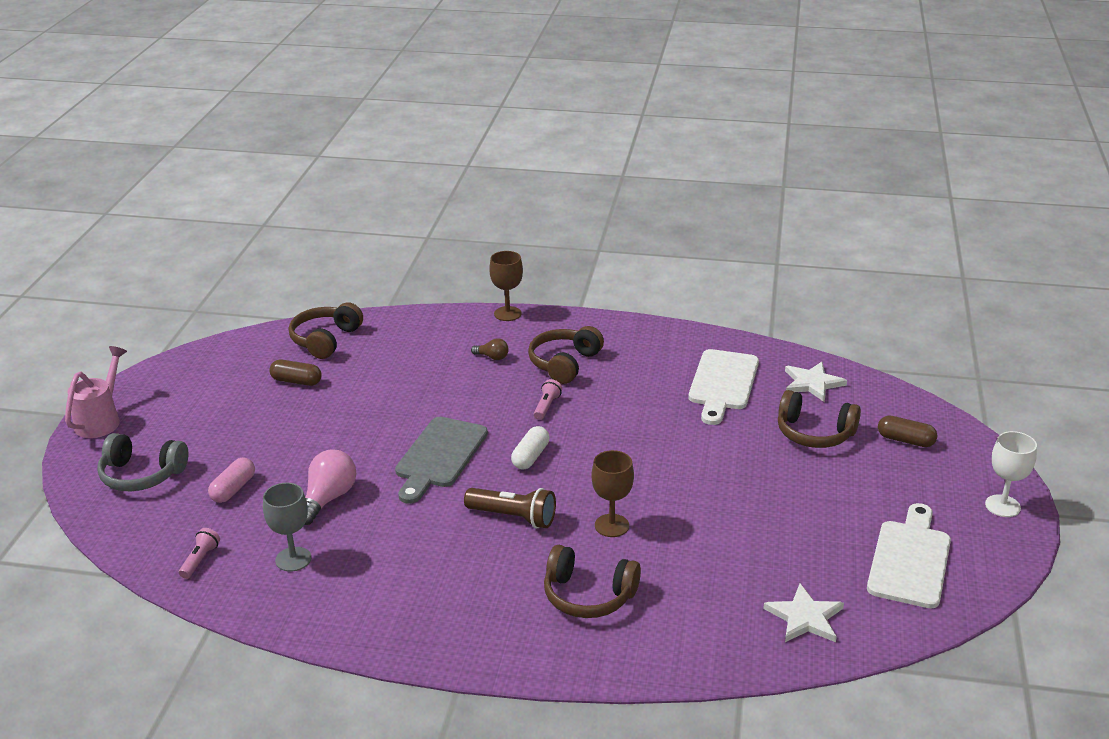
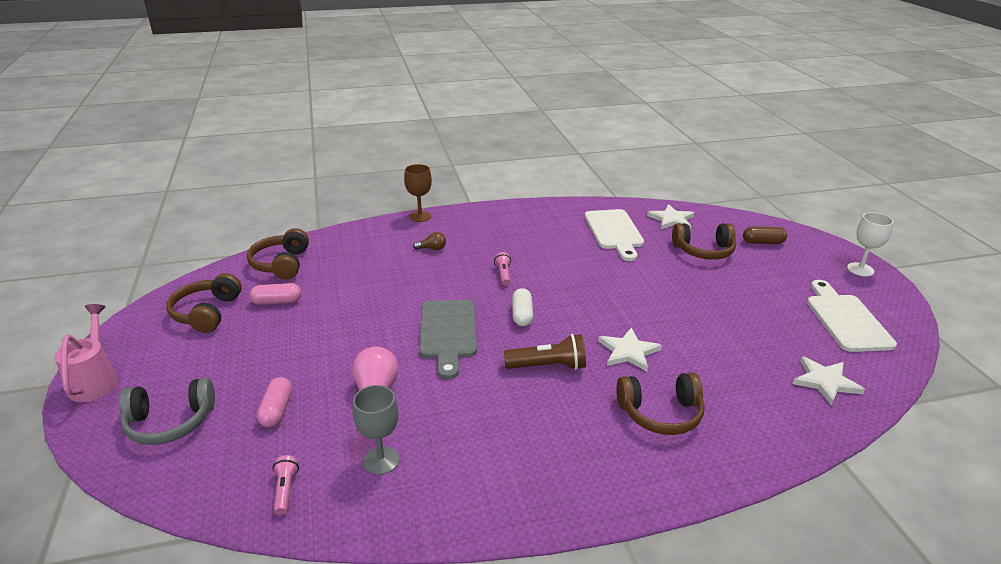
camera: 25 degrees left, 0 degrees up
(296, 381) = (277, 301): brown capsule -> pink capsule
(564, 363) = (491, 242): brown headphones -> brown headphones (206, 313)
(611, 525) = (628, 351): brown goblet -> white star

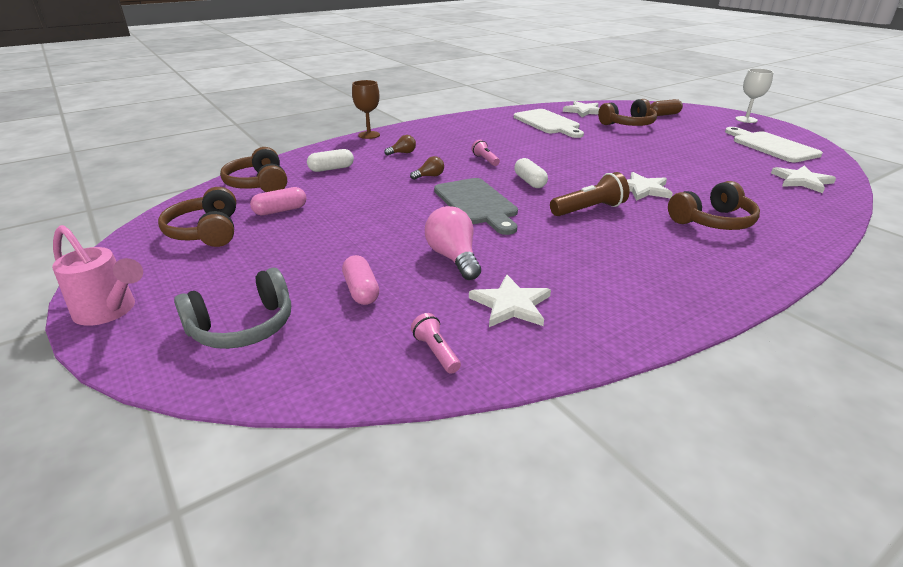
camera: 20 degrees left, 0 degrees up
(95, 380) = (110, 311): pink watering can -> pink watering can turned 150 degrees clockwise
(354, 257) = (331, 169): none -> white capsule
(381, 460) = (511, 304): grey goblet -> white star
(433, 286) = (429, 176): none -> brown light bulb

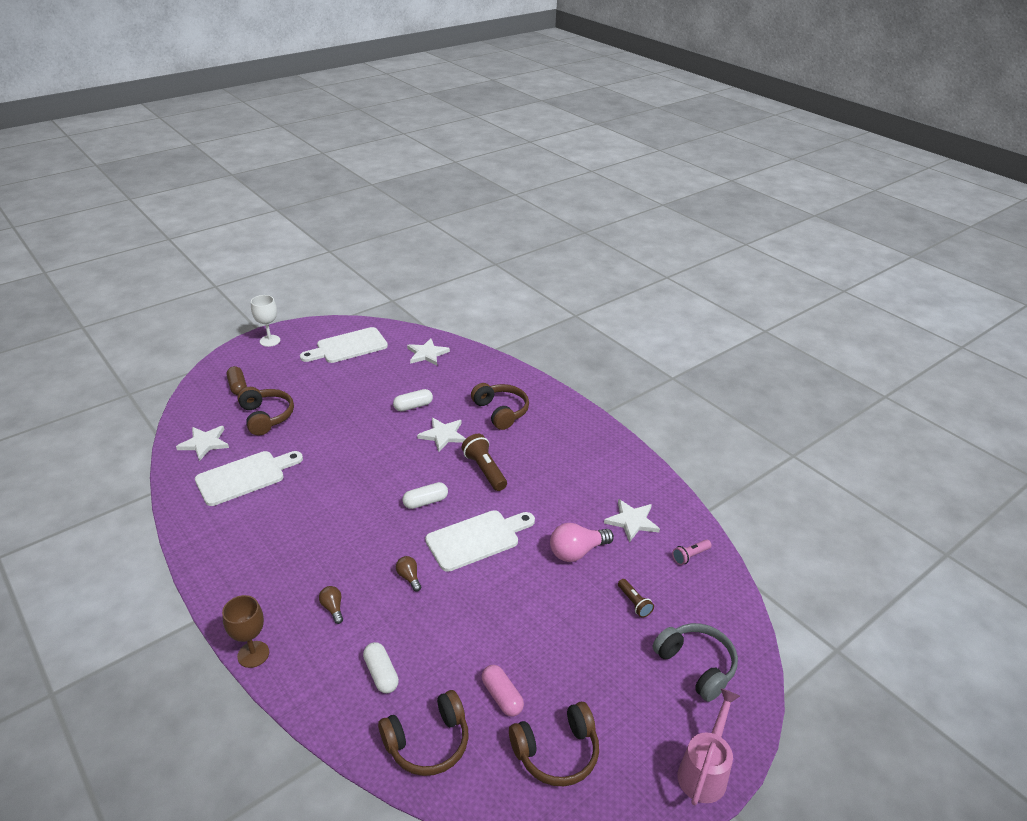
camera: 95 degrees left, 5 degrees up
(361, 290) = (634, 603): pink capsule -> brown flashlight
(477, 204) = (477, 539): grey cutting board -> white cutting board
(485, 160) = (364, 533): pink flashlight -> none
(686, 175) = (413, 406): none -> white capsule

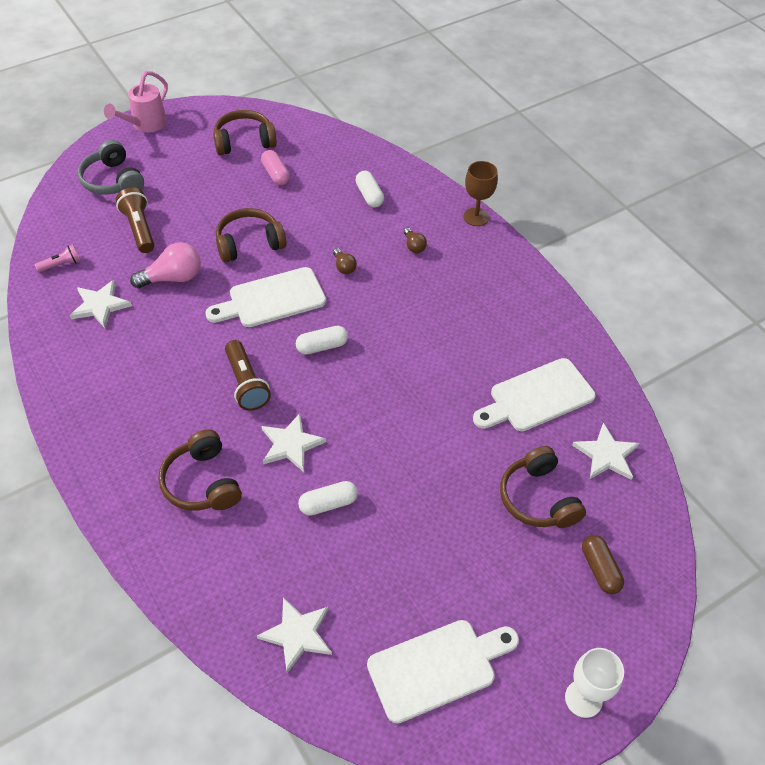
camera: 175 degrees left, 15 degrees up
(428, 742) = (335, 153): brown headphones -> brown headphones (249, 243)
(634, 603) = (139, 228): brown flashlight -> brown flashlight, size x1.70

